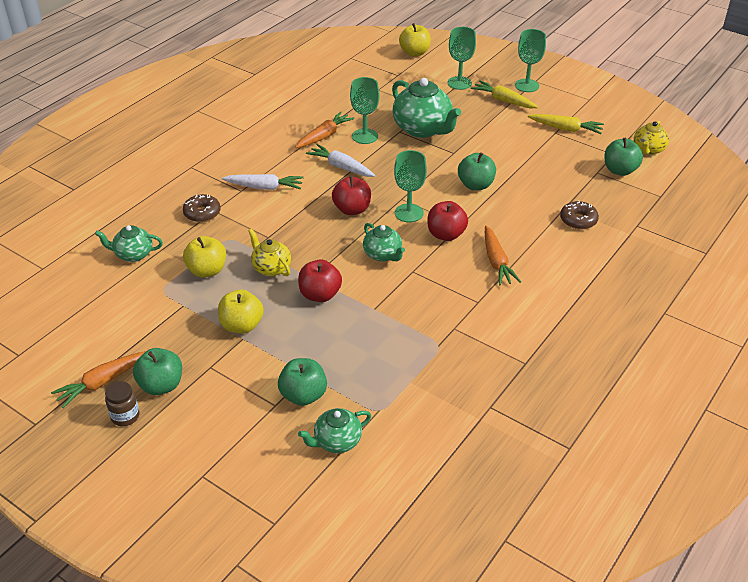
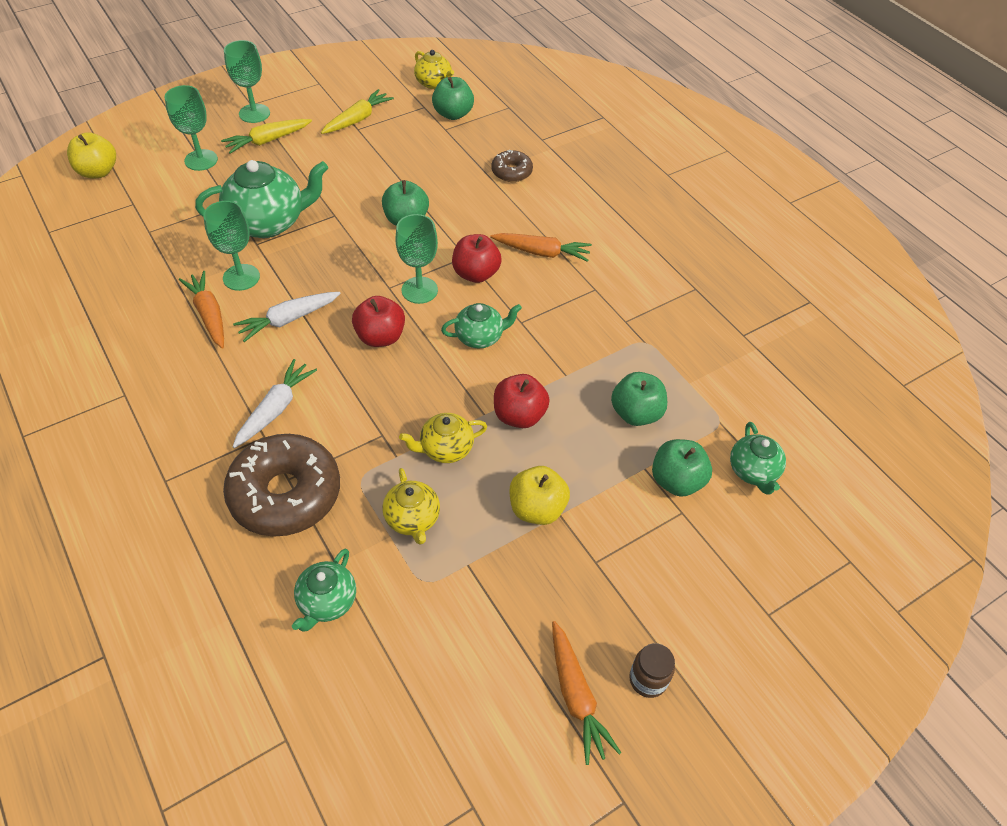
camera: 70 degrees left, 10 degrees up
(161, 385) = (608, 624): green apple -> green apple (636, 413)
(202, 213) = (285, 494): brown donut -> brown donut, size x2.00
(207, 270) = (412, 519): yellow apple -> yellow teapot

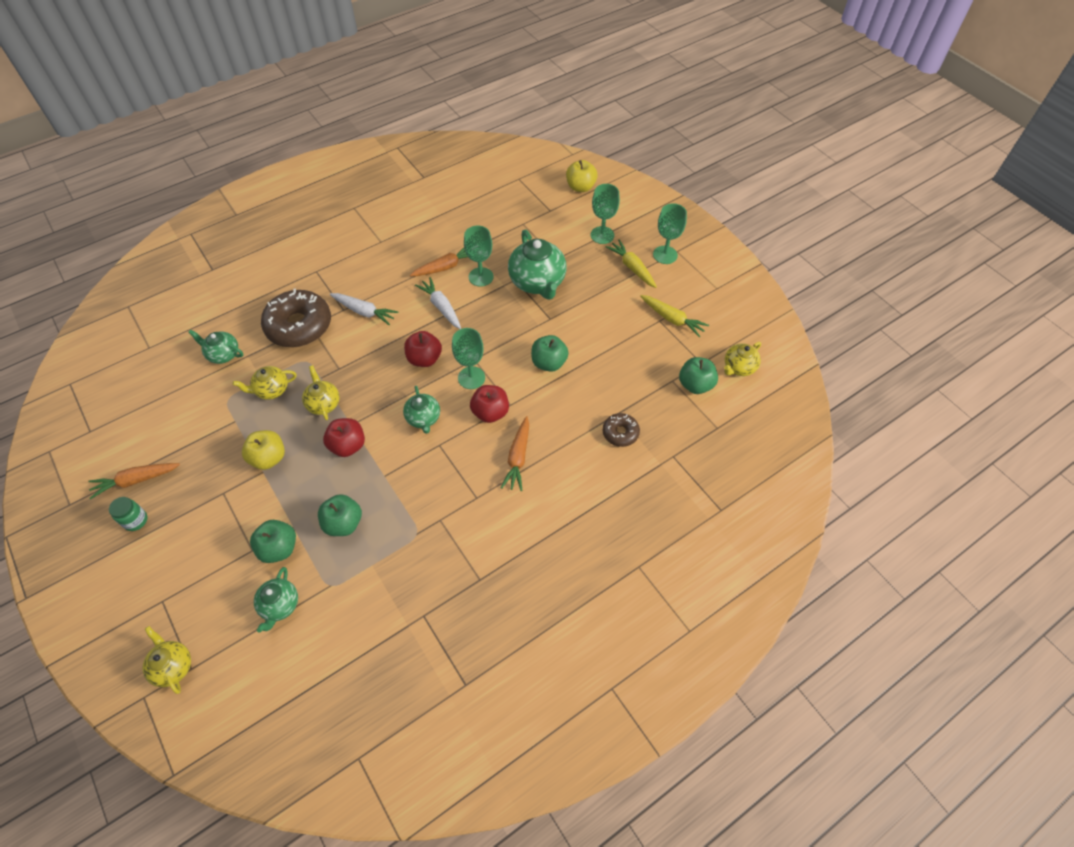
camera: 90 degrees right, 5 degrees up
(648, 679) = (135, 520): brown jar -> green jar
(753, 471) = (280, 605): green teapot -> green teapot turned 75 degrees counterclockwise
(852, 582) = (173, 666): none -> yellow teapot

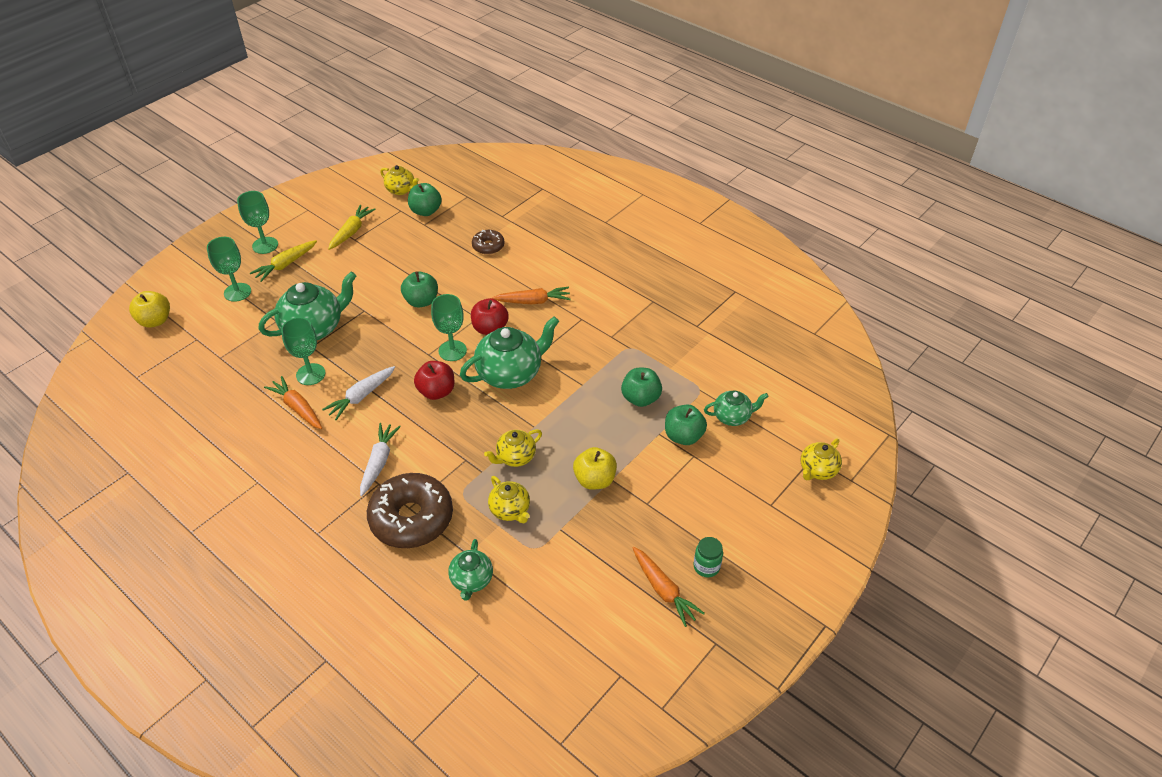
camera: 105 degrees left, 10 degrees down
(348, 446) = (559, 421): red apple -> none
(423, 418) = (510, 373): green teapot -> green teapot, size x1.79

